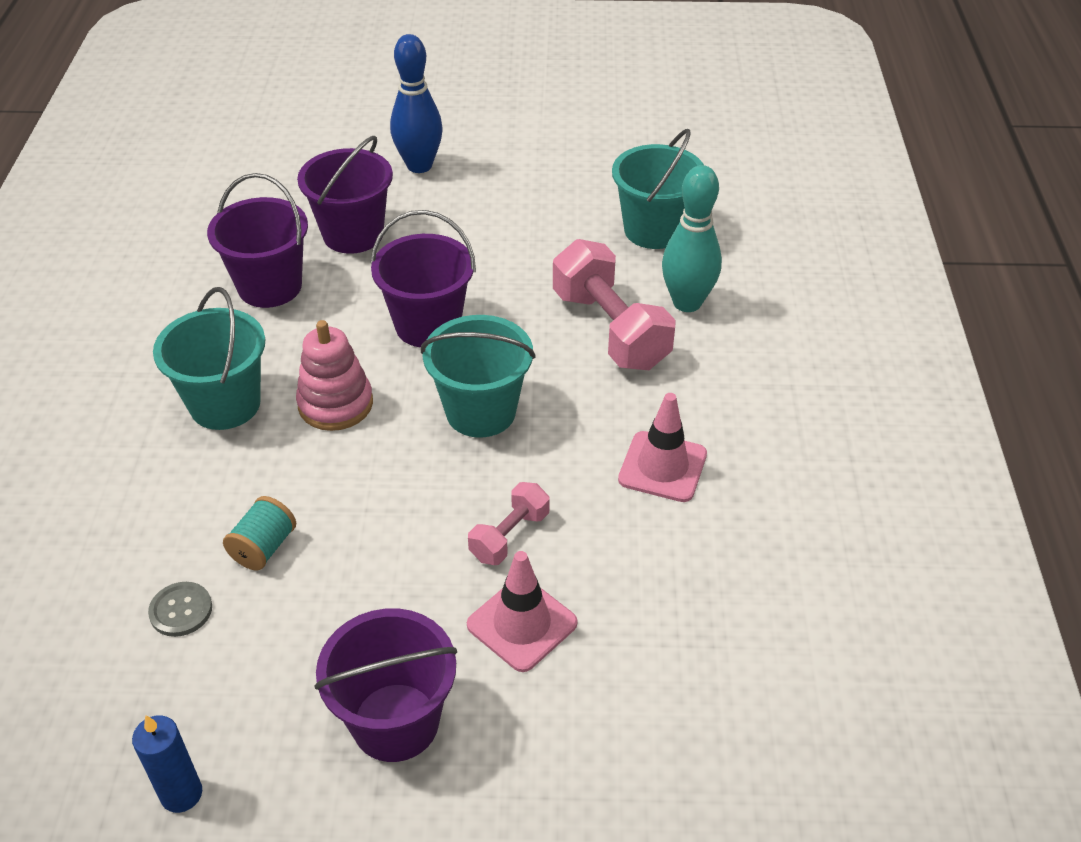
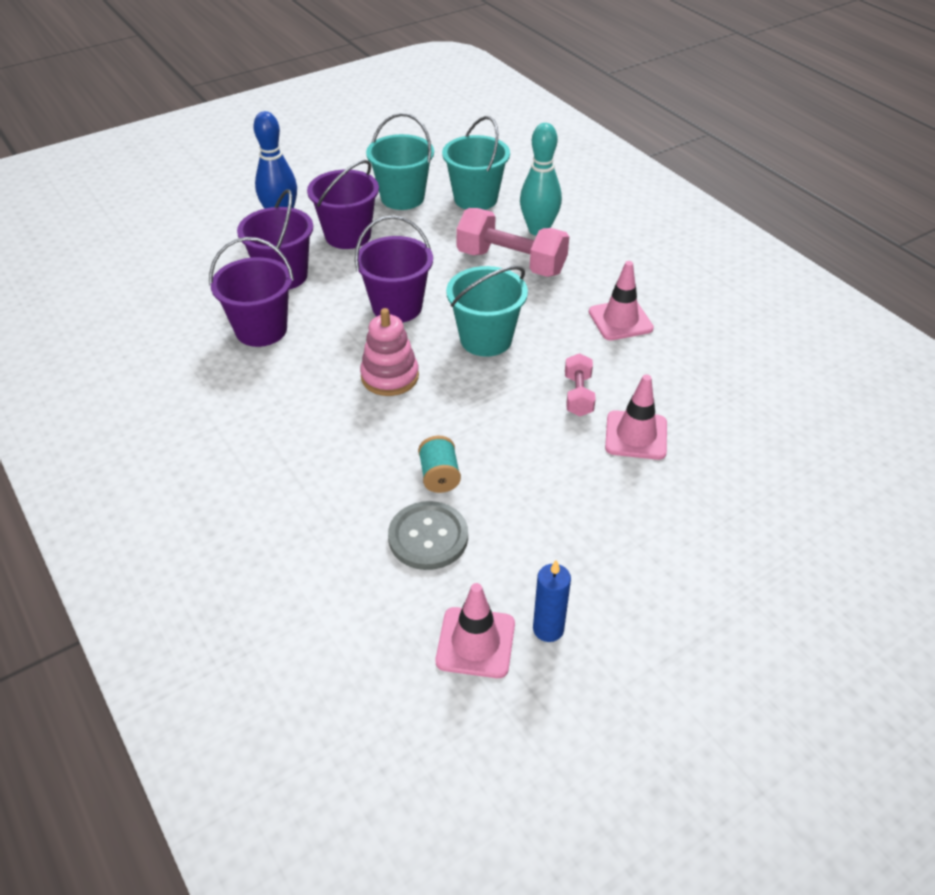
camera: 35 degrees left, 0 degrees up
(100, 759) = (475, 642): none -> pink traffic cone
(181, 610) = (428, 537): grey button -> grey button, size x1.67
(225, 404) = (314, 411): turquoise bucket -> turquoise bucket (402, 198)
(395, 722) = (625, 521): purple bucket -> purple bucket (348, 236)

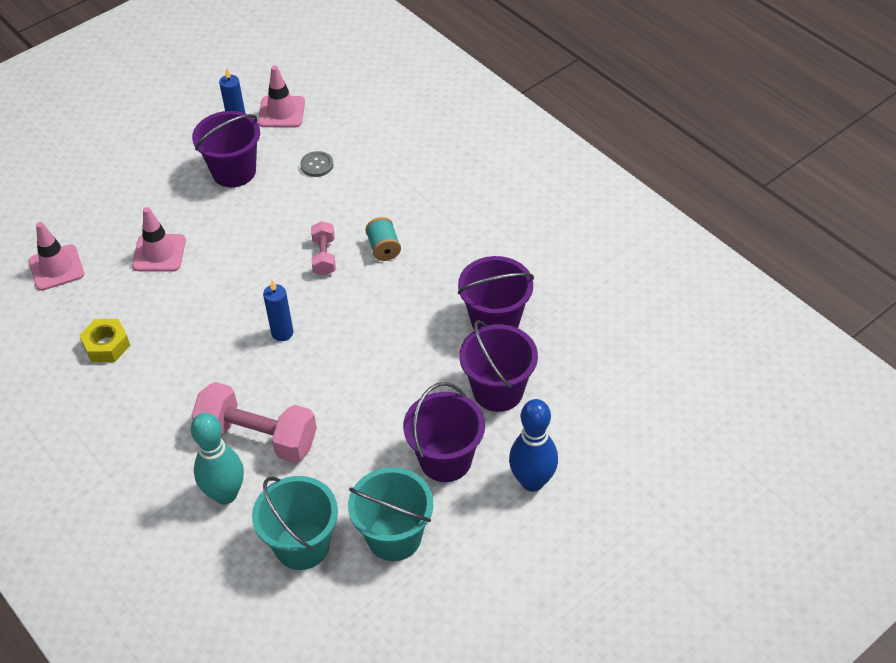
camera: 175 degrees right, 5 degrees up
(390, 377) = (365, 285): pink stacking toy -> none
(397, 307) = (372, 362): purple bucket -> purple bucket (234, 172)
(428, 537) = (317, 165): grey button -> grey button, size x0.60
(439, 476) = (313, 206): turquoise spool -> turquoise spool (384, 248)
(486, 339) = (282, 333): turquoise bucket -> blue candle
(578, 395) = (201, 284): pink dumbbell -> pink dumbbell (324, 257)
(620, 320) = (151, 369): pink traffic cone -> pink traffic cone (56, 268)
(673, 345) = (106, 345): none -> yellow nut

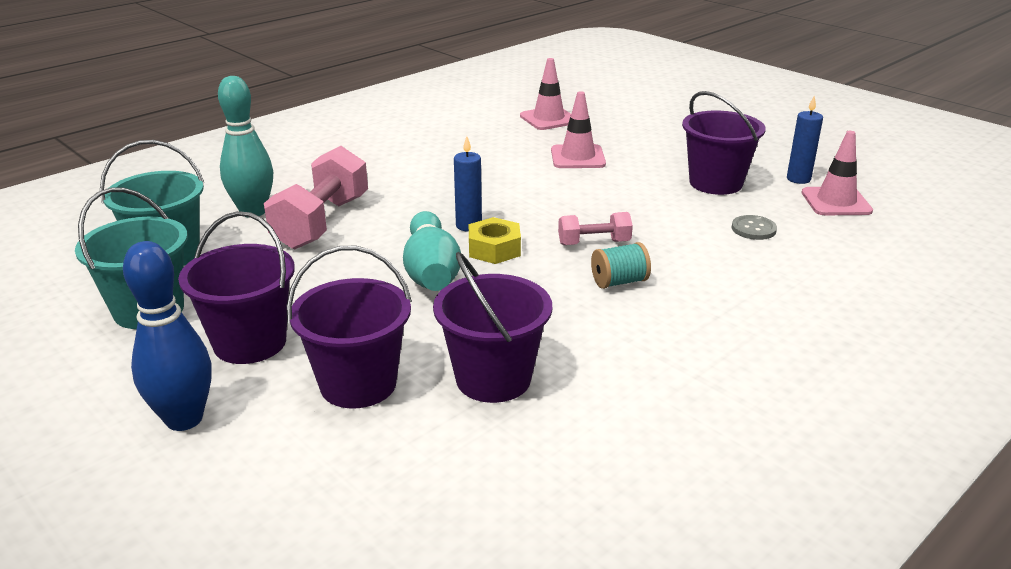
camera: 85 degrees right, 20 degrees down
(106, 345) = (453, 146): yellow nut -> yellow nut (494, 249)
(355, 356) = (431, 271): none -> turquoise bowling pin

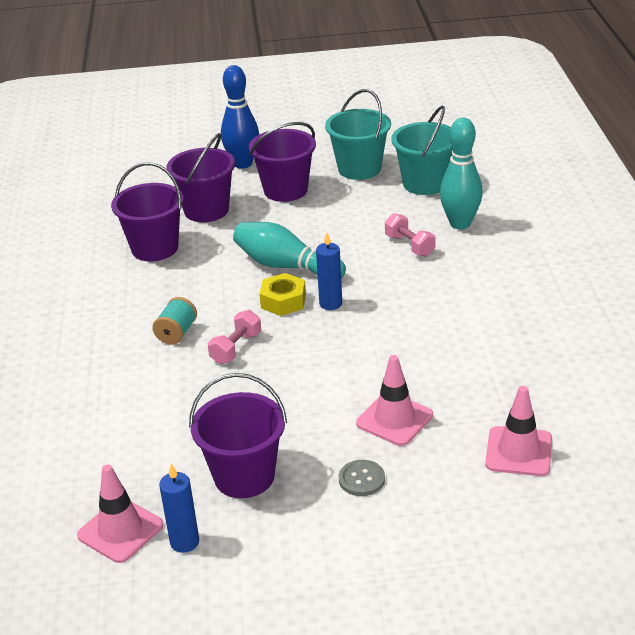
camera: 130 degrees right, 5 degrees up
(322, 222) = (409, 245): pink dumbbell -> pink dumbbell, size x0.53
(753, 229) = (151, 442): grey button -> grey button (361, 479)

